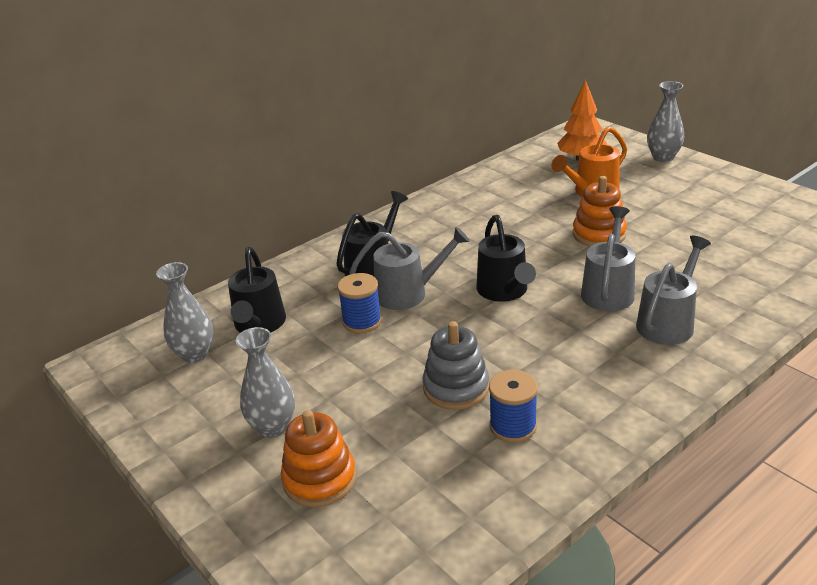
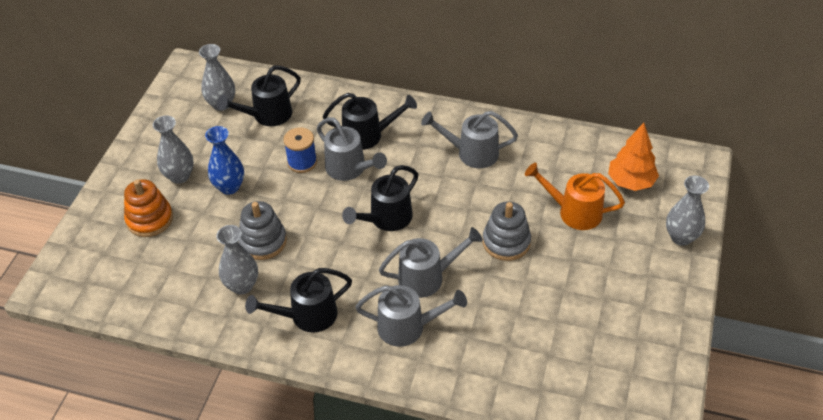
camera: 55 degrees right, 15 degrees up
(339, 388) = (229, 187): none -> blue vase
(466, 219) = (471, 153): none -> grey watering can
(513, 426) = (242, 285): blue spool -> grey vase
(599, 234) = (506, 242): orange stacking toy -> grey stacking toy
(602, 388) = (306, 316): none -> black watering can

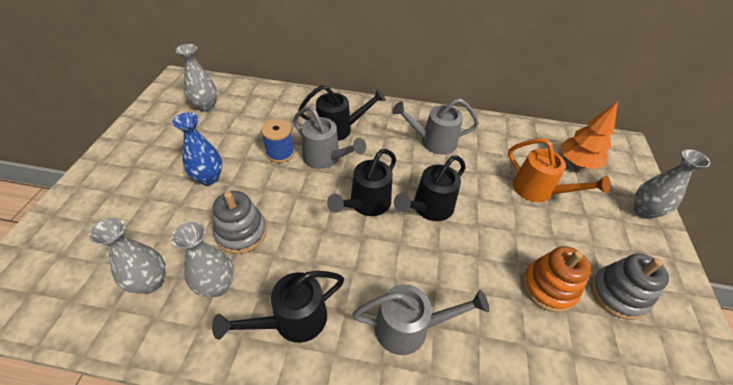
camera: 10 degrees left, 0 degrees up
(150, 219) = (121, 213): orange stacking toy -> orange stacking toy (548, 287)
(179, 176) = (159, 169): grey vase -> grey vase (150, 282)
(267, 116) = (247, 115): black watering can -> black watering can (429, 208)
(428, 277) = (419, 264): grey watering can -> none
(506, 242) = (487, 222): grey stacking toy -> grey stacking toy (617, 294)
(573, 212) = (539, 191): orange watering can -> orange watering can turned 150 degrees counterclockwise

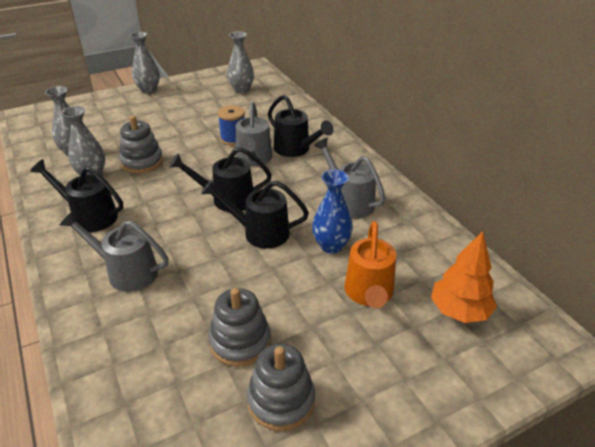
camera: 55 degrees right, 10 degrees down
(209, 178) = (176, 126): blue vase -> blue vase (331, 246)
(410, 327) = (126, 271): grey watering can -> grey watering can turned 150 degrees clockwise
(548, 287) = (240, 341): orange stacking toy -> grey stacking toy
(644, 211) = (447, 396): grey vase -> grey vase (148, 90)

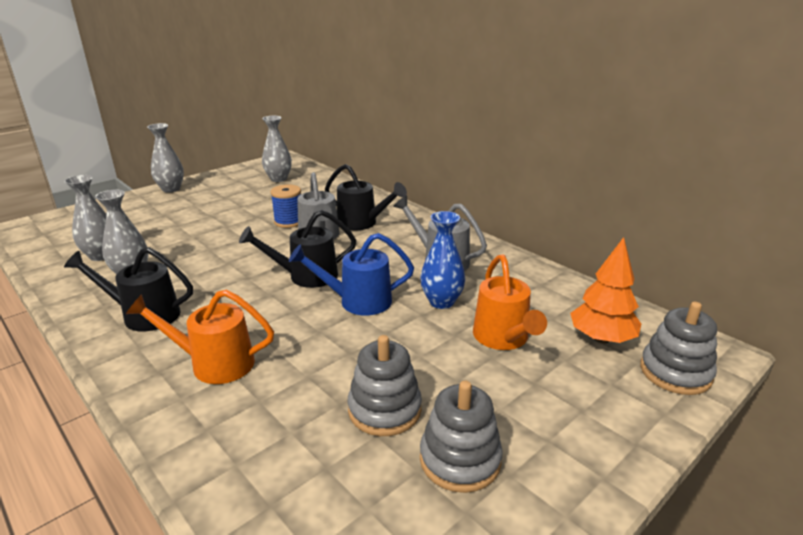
camera: 15 degrees left, 10 degrees down
(126, 271) = (213, 363): grey watering can -> orange watering can
(142, 162) = (190, 254): grey stacking toy -> grey stacking toy (675, 372)
(259, 232) = (357, 301): black watering can -> blue watering can

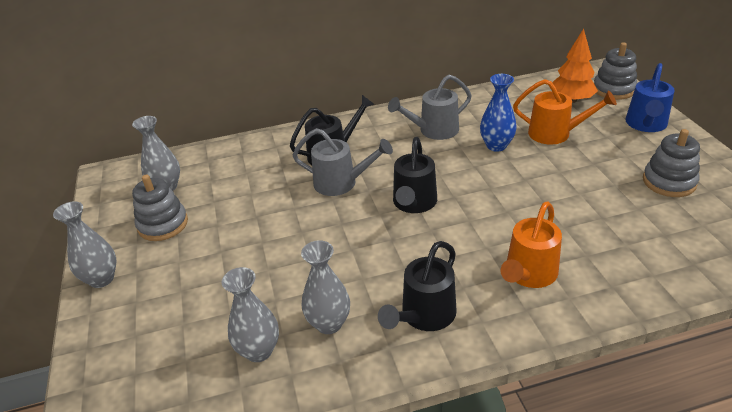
camera: 60 degrees left, 10 degrees up
(289, 222) = (291, 196): blue spool -> none
(357, 301) = (473, 184): blue watering can -> blue watering can (646, 125)
(384, 409) = (615, 199): grey stacking toy -> grey stacking toy (163, 224)

